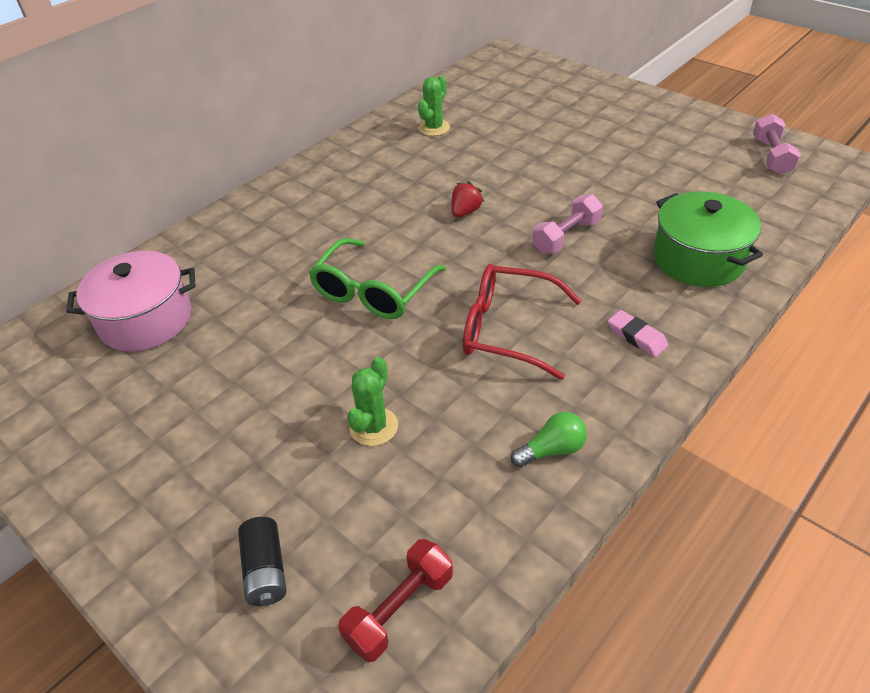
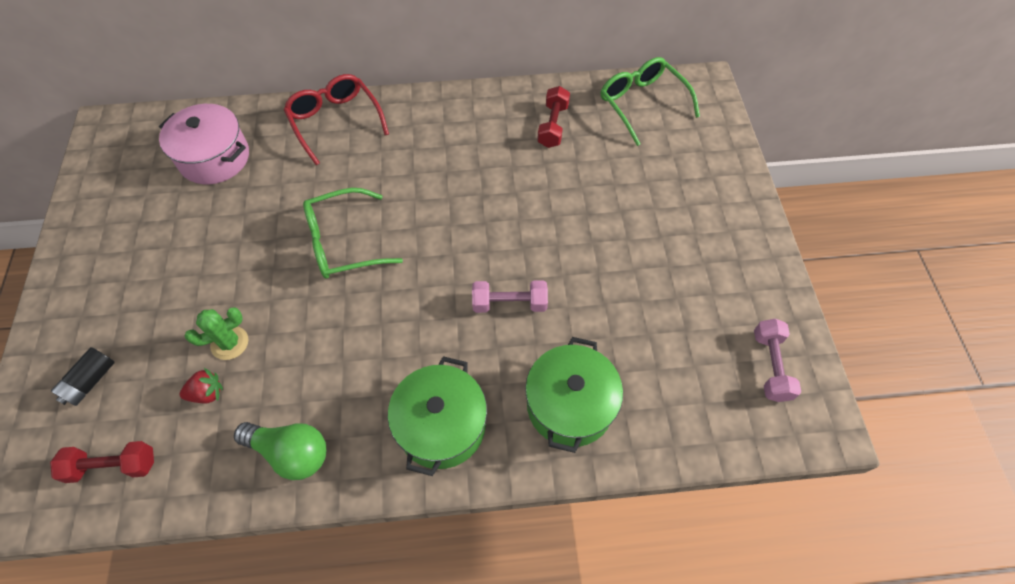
camera: 40 degrees right, 15 degrees up
(434, 128) = (553, 126): green cactus -> red dumbbell
(465, 212) = (475, 223): red strawberry -> red strawberry (207, 393)
(478, 84) = (641, 103): none -> green glasses
(507, 329) = (377, 344): red glasses -> red glasses (335, 121)
(552, 450) = (290, 452): green light bulb -> green light bulb, size x1.58
(636, 337) = (441, 425): pink eraser -> green pot
(771, 156) = (770, 366): pink dumbbell -> pink dumbbell turned 45 degrees counterclockwise

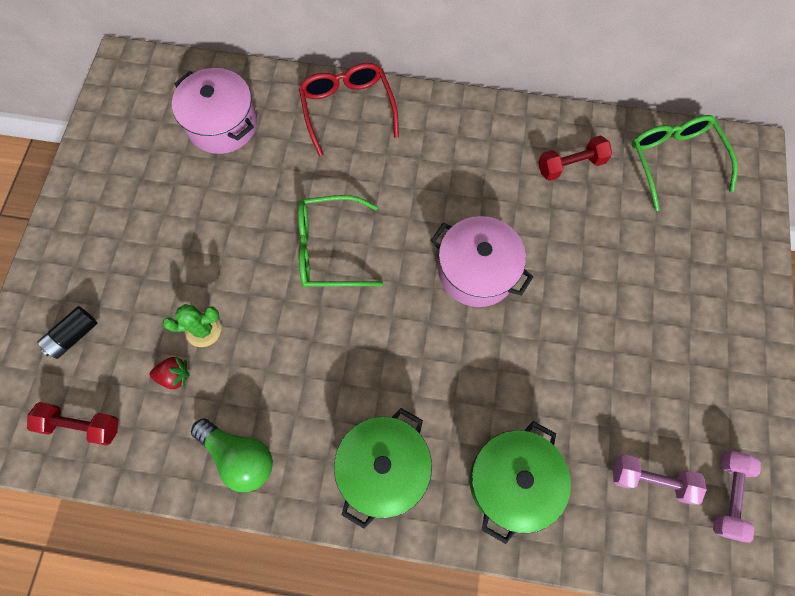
camera: 15 degrees right, 10 degrees up
(489, 230) = (477, 271): none -> pink pot
(509, 303) = (478, 357): pink dumbbell -> pink dumbbell (651, 480)
(553, 126) = (571, 165): red dumbbell -> red dumbbell turned 45 degrees clockwise

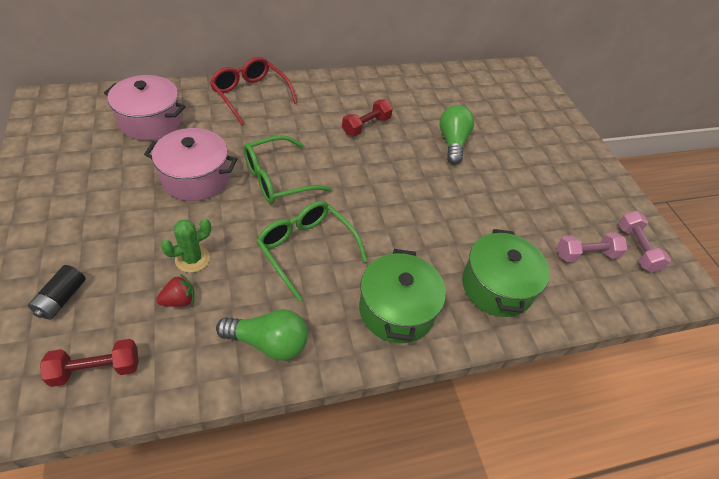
camera: 30 degrees left, 20 degrees down
(477, 271) = (396, 166): pink pot -> pink pot (196, 178)
(569, 254) = (452, 142): none -> green light bulb
(571, 165) = (424, 96): red dumbbell -> red dumbbell (366, 126)
(673, 160) = (485, 82): green glasses -> green glasses (306, 249)

